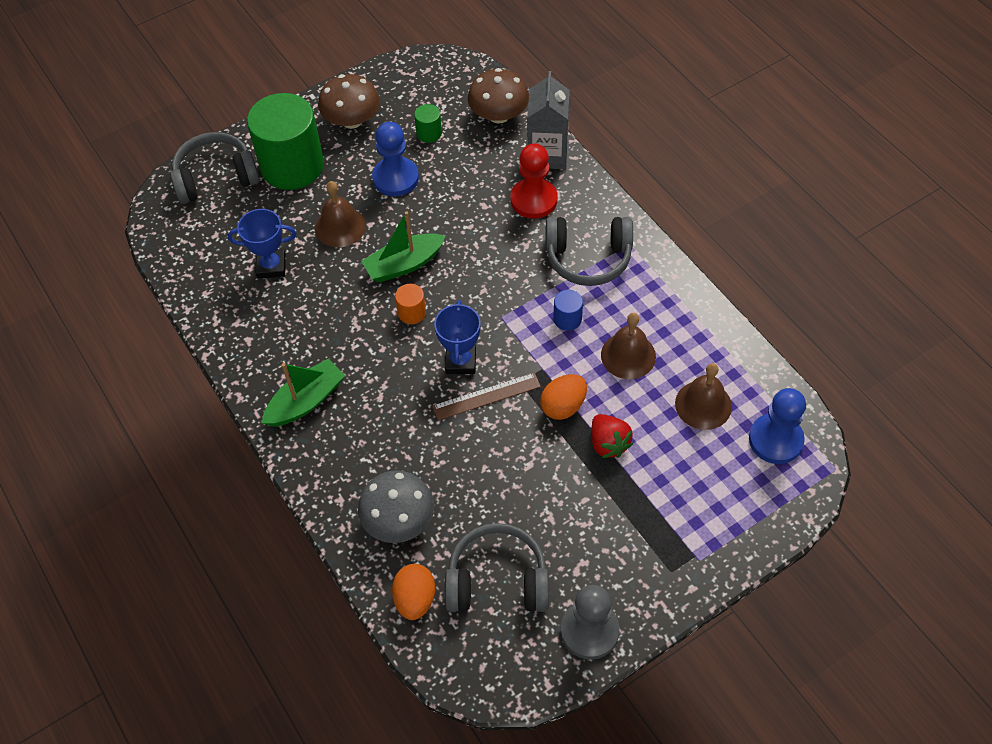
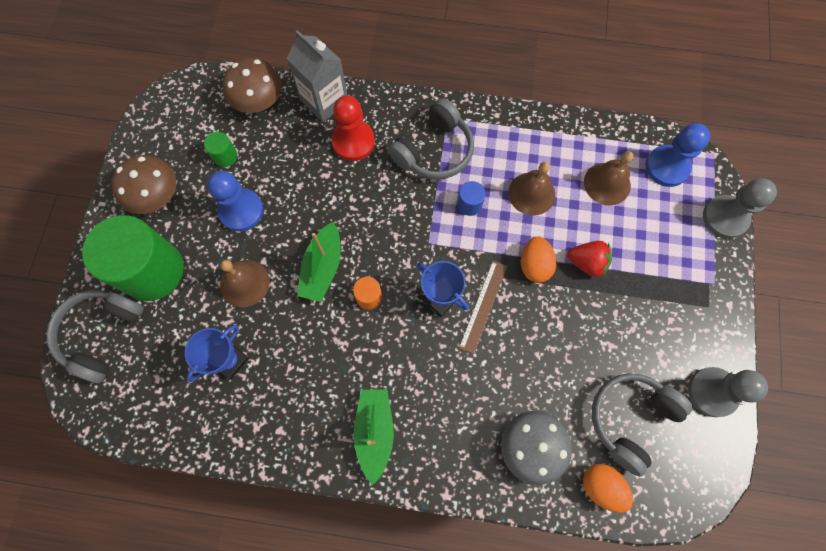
camera: 50 degrees left, 15 degrees up
(778, 524) = (725, 217): none -> grey pawn

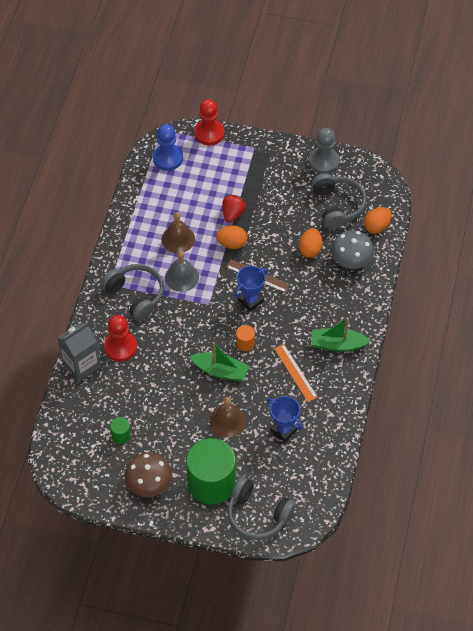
camera: 85 degrees left, 15 degrees down
(241, 210) = (169, 423): blue pawn -> none
(258, 101) = (74, 411): brown mushroom -> none
(324, 371) = (295, 372): none -> orange ruler
(469, 204) = (182, 277): blue cylinder -> grey bell
(541, 380) = (310, 249): none -> orange egg
(607, 183) = (176, 194): brown bell -> none
(630, 419) = (337, 206): grey headphones -> grey headphones turned 150 degrees counterclockwise
(725, 217) = (209, 133): grey pawn -> red pawn

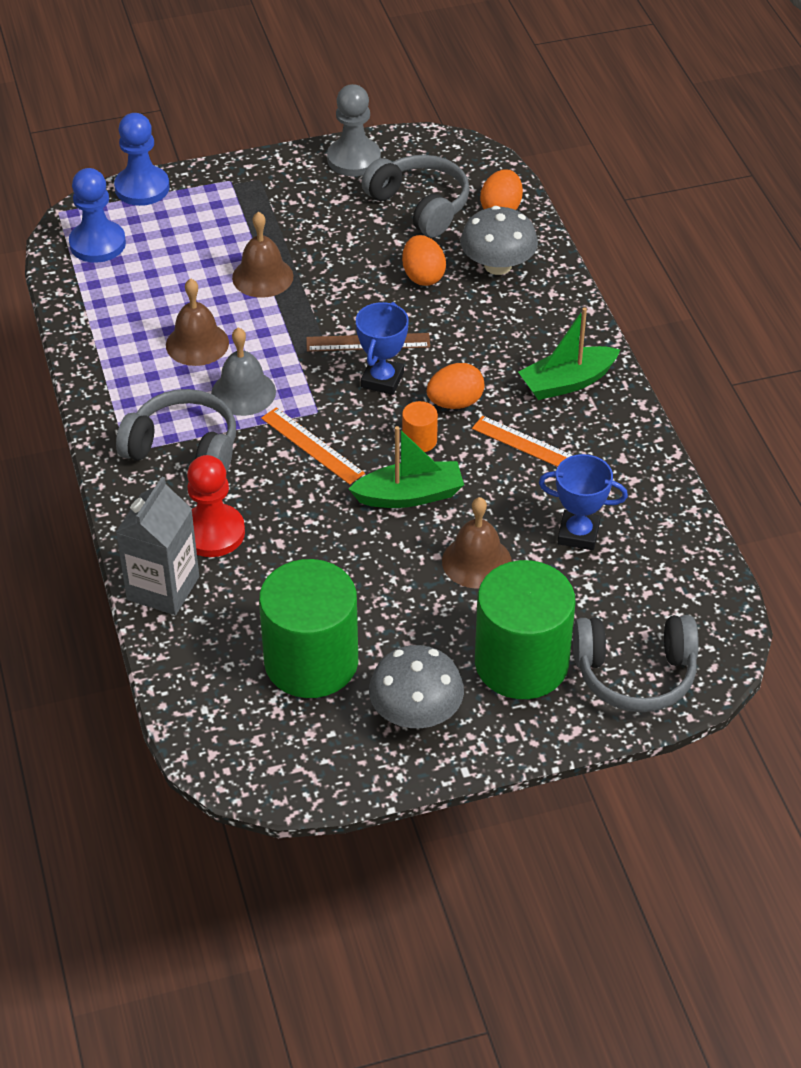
camera: 30 degrees left, 10 degrees down
(121, 435) = (311, 662): green cylinder -> green cylinder, size x2.45
(149, 483) = (416, 712): brown mushroom -> grey mushroom
(194, 322) = (312, 445): none -> orange ruler
(209, 133) = (142, 188): red pawn -> blue pawn
(231, 243) = (291, 316): orange egg -> orange egg (455, 403)
(233, 214) = (262, 277): red strawberry -> brown bell

